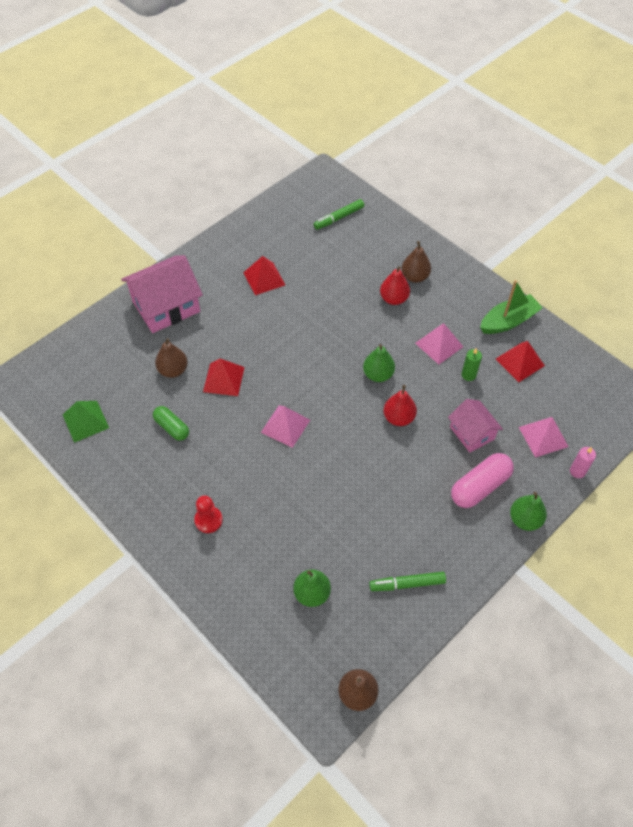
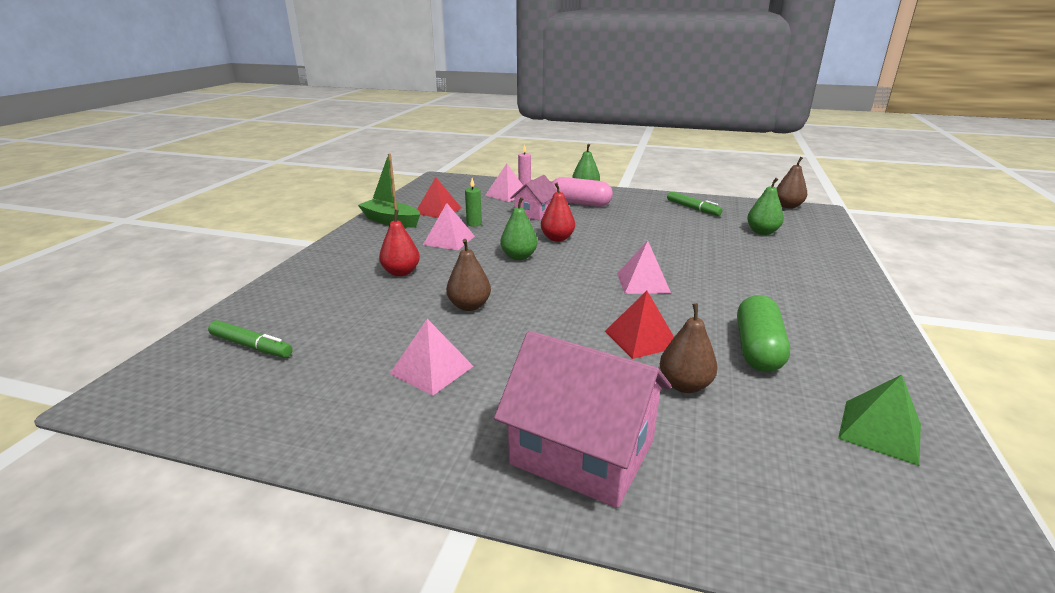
camera: 120 degrees left, 30 degrees down
(172, 427) = (757, 349): green capsule -> green capsule, size x1.56
(208, 520) = (800, 288): red pawn -> none
(264, 278) = (431, 370): red pyramid -> pink pyramid
(415, 277) = (355, 269): brown pear -> brown pear (469, 306)

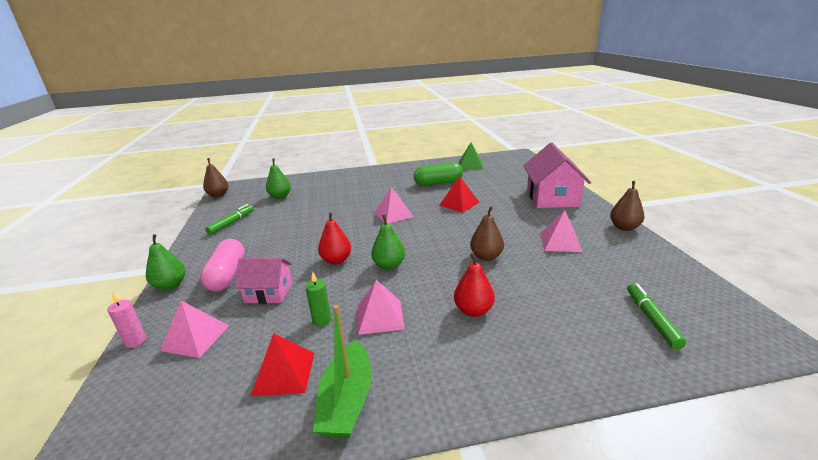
camera: 115 degrees left, 0 degrees up
(685, 385) = (485, 190): brown pear -> brown pear (624, 227)

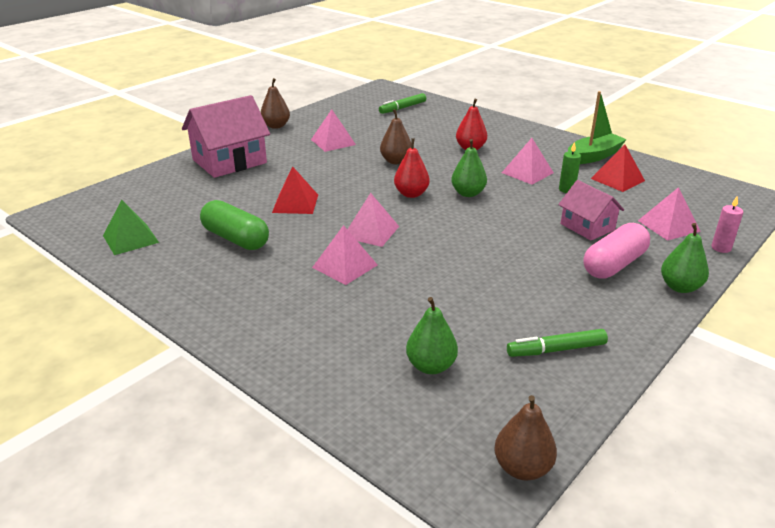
camera: 130 degrees left, 5 degrees up
(336, 260) = (500, 220): red pear -> red pear (411, 194)
(372, 199) = (344, 266): none -> pink pyramid

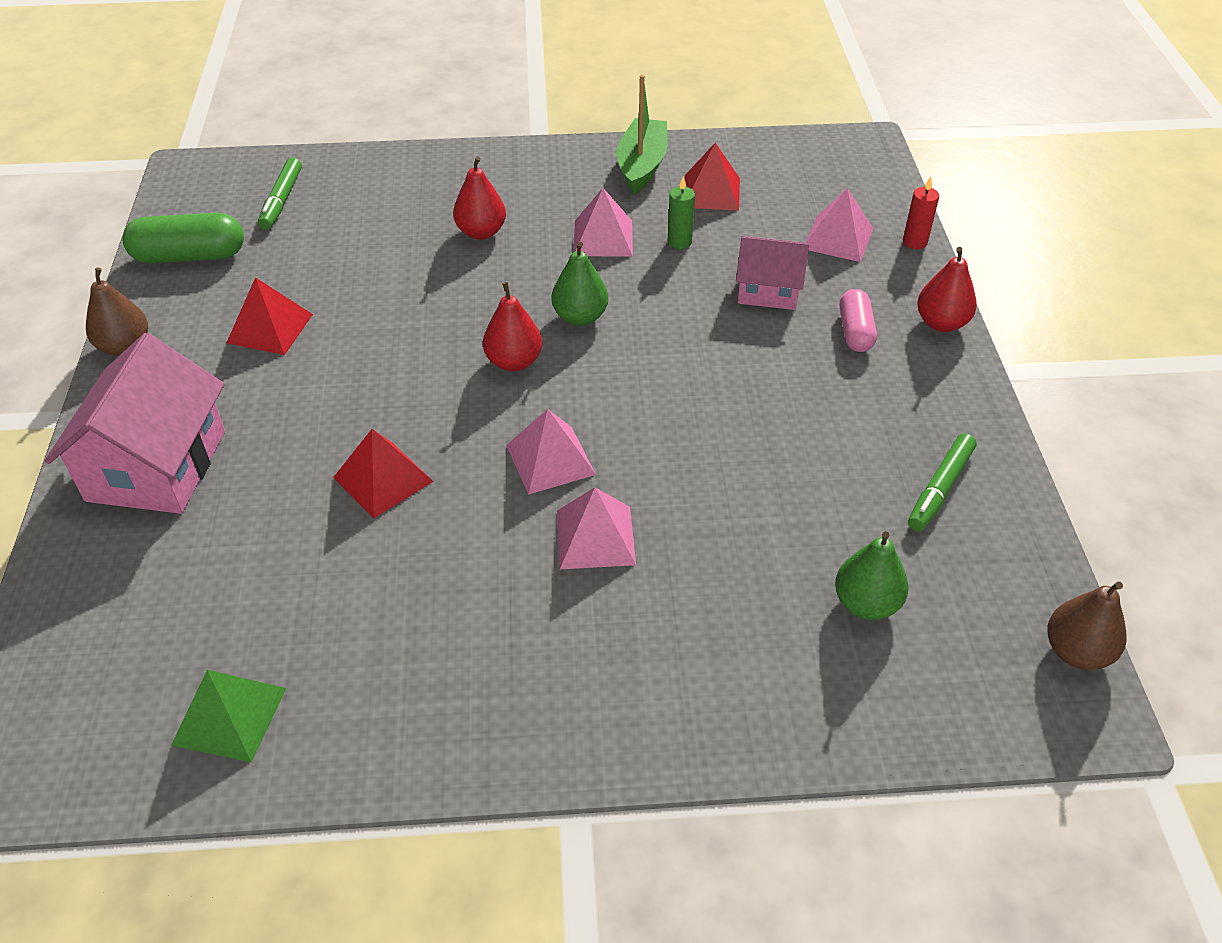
camera: 45 degrees left, 15 degrees up
(235, 239) = (391, 598): green capsule -> green capsule (189, 256)
(333, 142) = (270, 328): pink pyramid -> red pyramid
(396, 161) = (414, 314): brown pear -> none
(614, 264) = (855, 331): pink capsule -> pink capsule, size x0.64
(680, 287) = (941, 323): green pear -> red pear
(721, 248) = (914, 242): pink candle -> red candle

